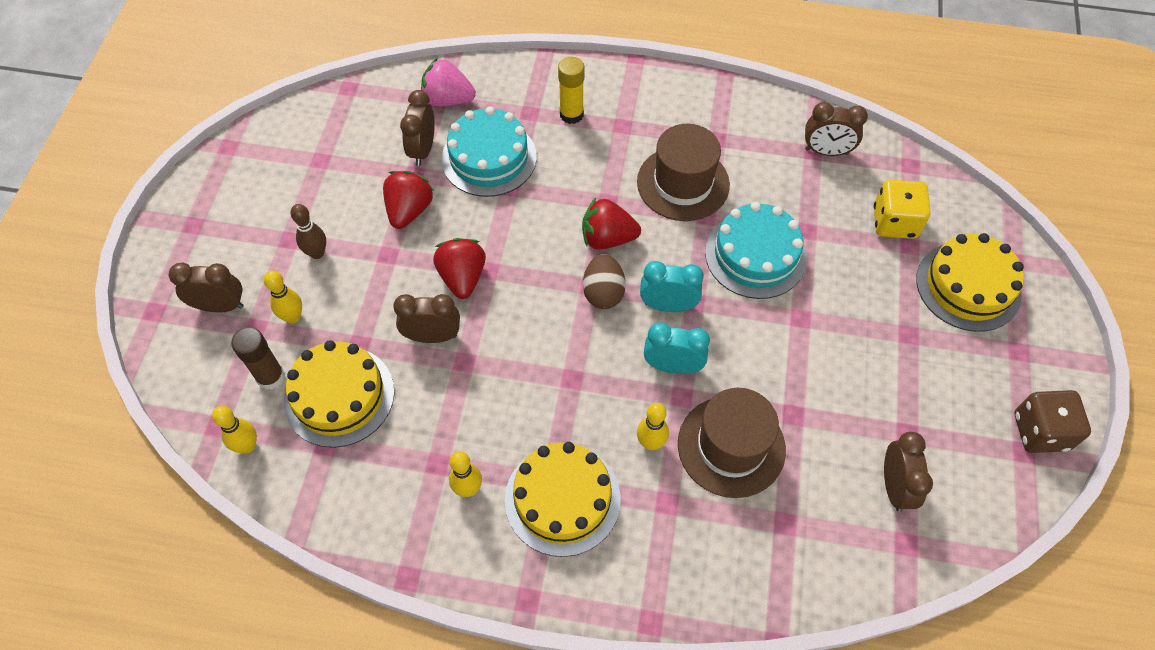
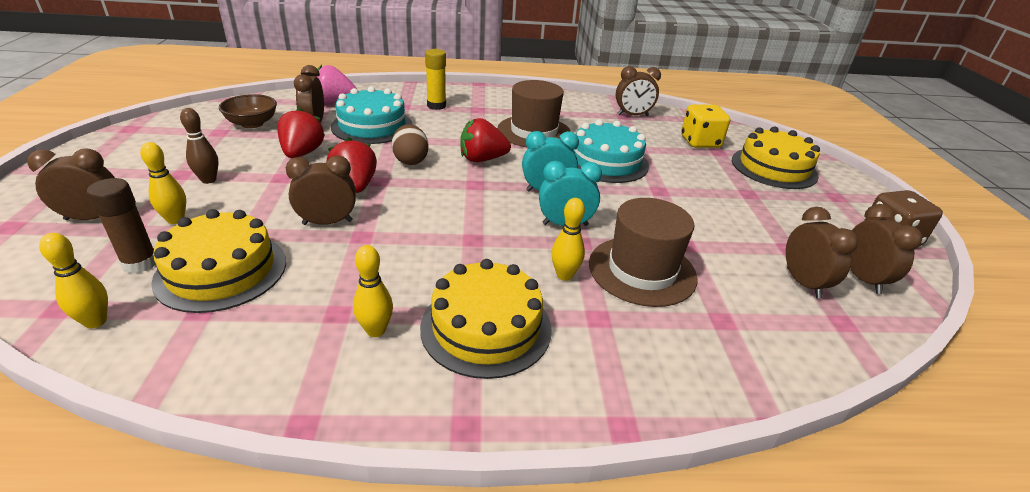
camera: 15 degrees left, 25 degrees down
(354, 144) = (252, 123): none -> brown bowl
(603, 293) = (487, 187): brown egg -> brown egg (410, 160)
(964, 490) = (862, 279): none -> brown clock

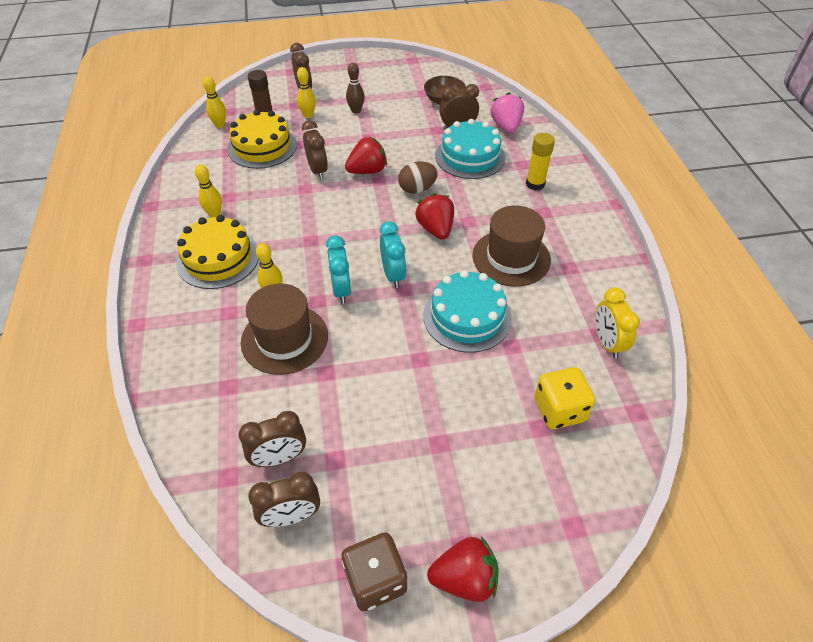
camera: 85 degrees right, 15 degrees up
(302, 153) = (406, 135): red strawberry -> red strawberry (464, 578)
(632, 115) = (607, 343): brown clock -> yellow clock
(773, 168) = (518, 486): yellow cake -> none

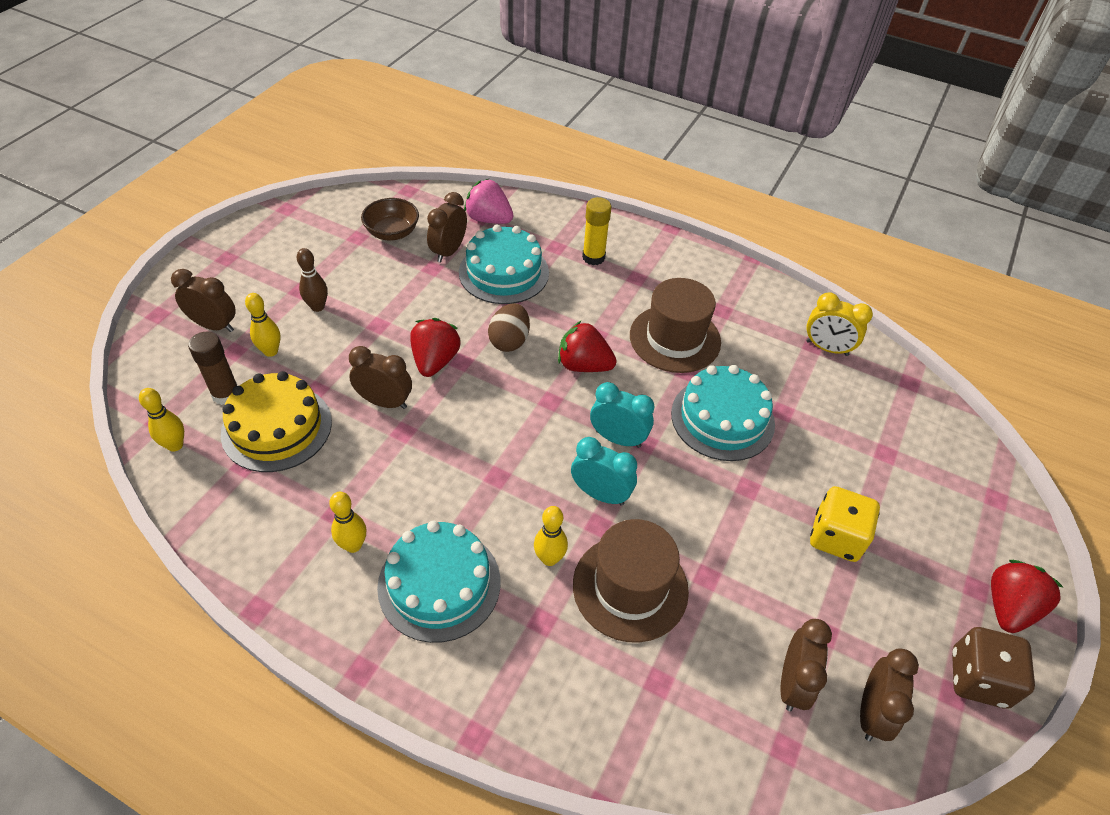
camera: 55 degrees left, 0 degrees up
(218, 258) = (439, 584): yellow cake -> turquoise cake
(559, 410) = (876, 428): yellow dice -> yellow dice (836, 537)

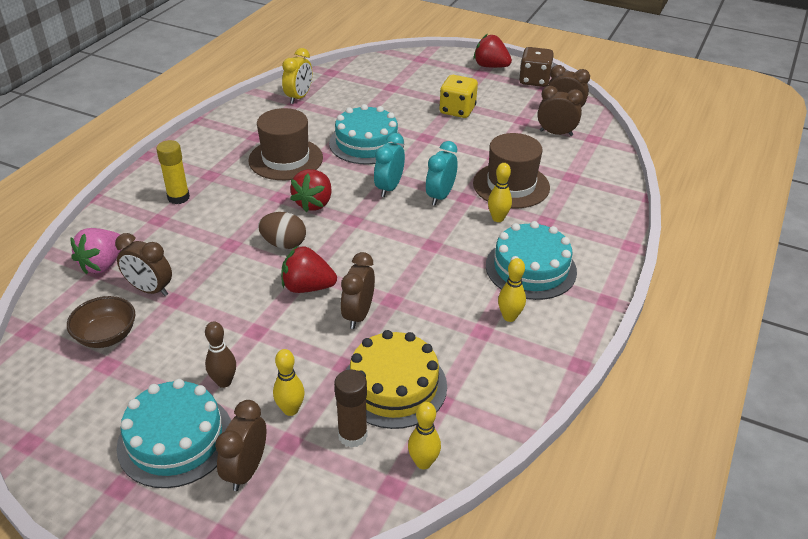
camera: 90 degrees left, 10 degrees down
(504, 272) = (190, 251): turquoise cake -> turquoise cake (175, 439)

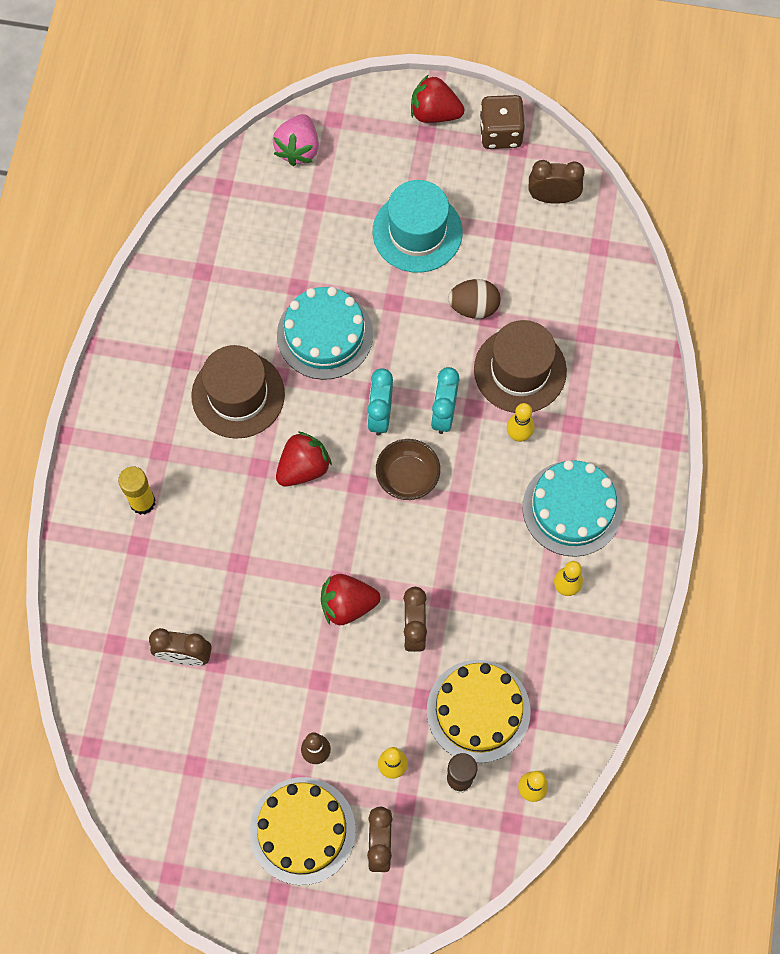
camera: 15 degrees left, 30 degrees up
(103, 264) = (114, 633): pink strawberry -> pink strawberry (298, 149)
(106, 336) = (173, 730): brown bowl -> brown bowl (407, 477)
(175, 439) = (302, 830): turquoise cake -> yellow cake
(284, 244) = (296, 545): brown egg -> brown egg (474, 307)
(299, 97) = (203, 259): yellow clock -> none
(314, 203) = (303, 468): red strawberry -> red strawberry turned 135 degrees counterclockwise
(457, 110) = (417, 232): yellow dice -> turquoise hat
(556, 133) = (552, 248): brown clock -> none

